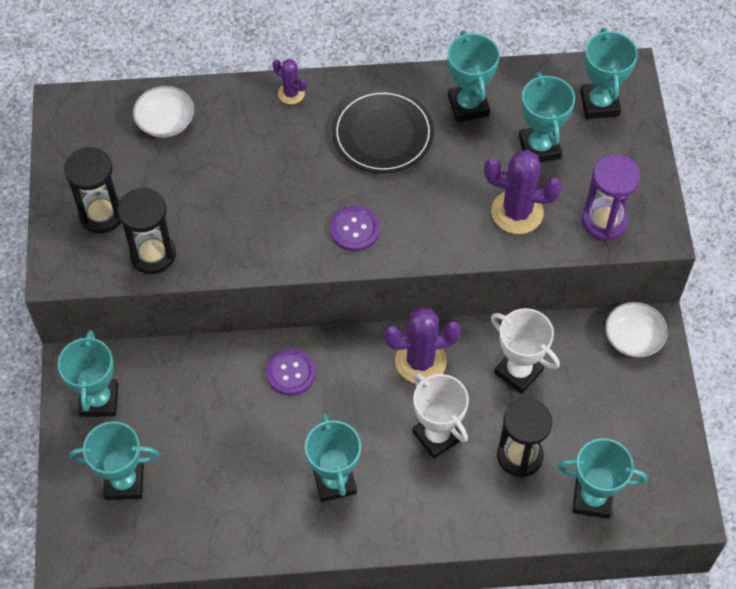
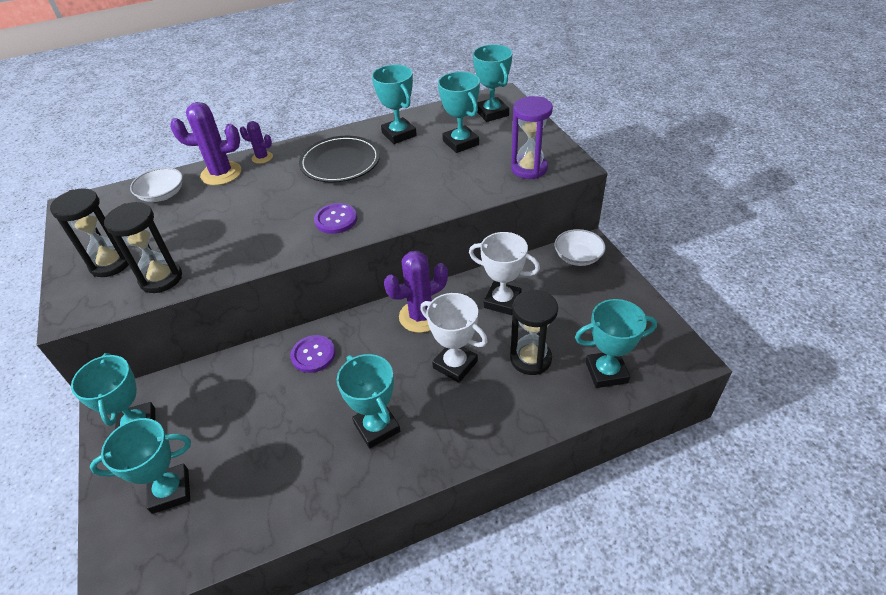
camera: 15 degrees left, 15 degrees down
(517, 212) = (461, 179): purple cactus -> purple cactus (221, 174)

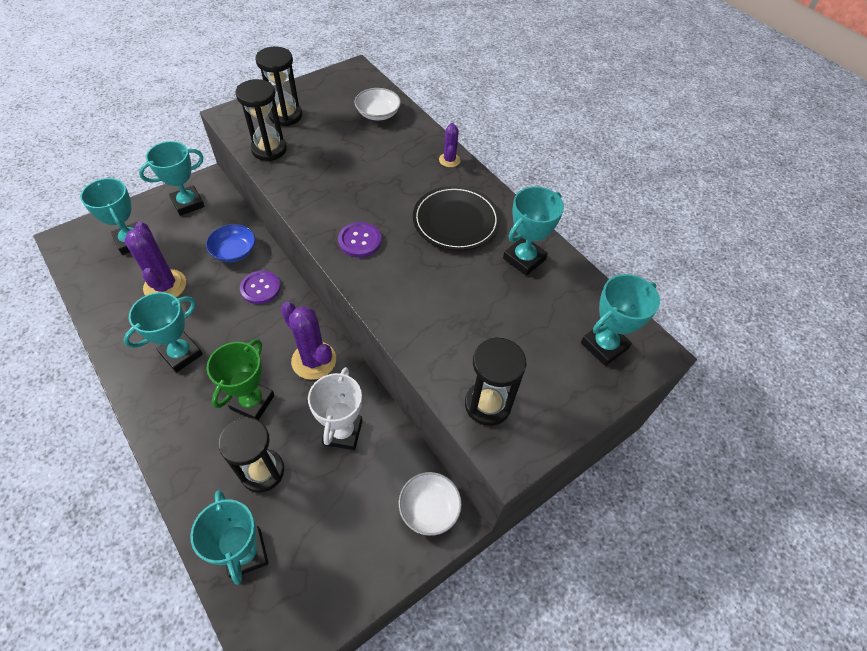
camera: 70 degrees right, 10 degrees up
(221, 174) = (416, 140): purple cactus -> purple cactus (165, 286)
(247, 378) = (234, 251): none -> blue bowl
(455, 365) = (252, 402): white trophy -> green trophy
(460, 143) = (524, 322): turquoise trophy -> none
(529, 169) = (487, 404): purple hourglass -> black hourglass

